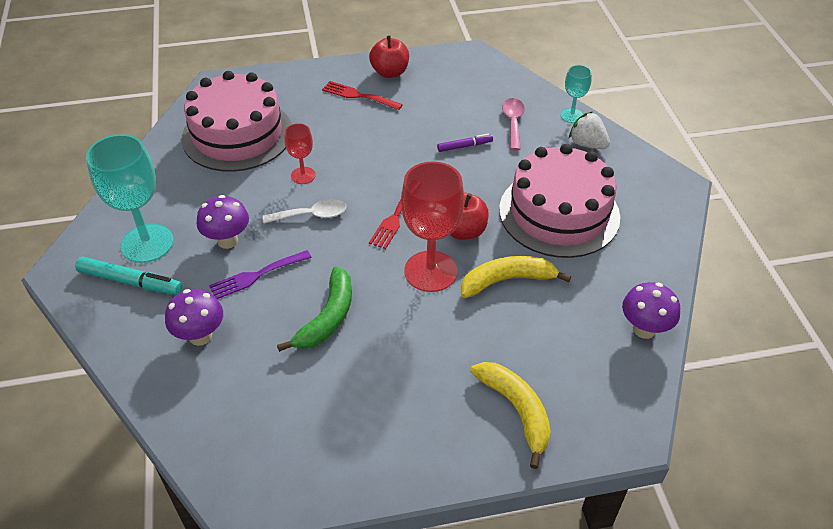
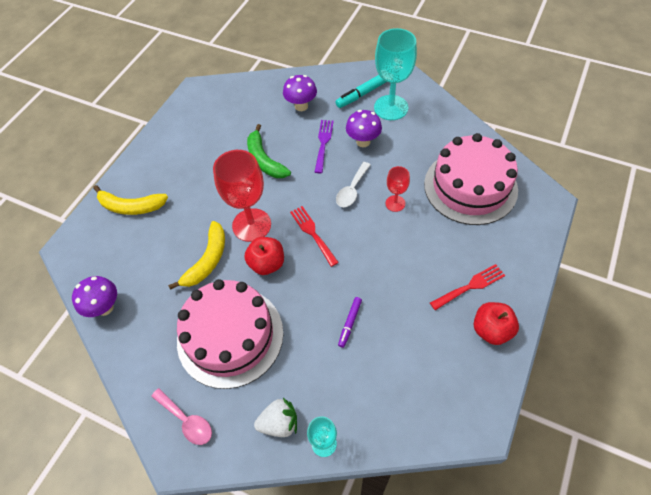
camera: 130 degrees right, 10 degrees up
(513, 122) = (351, 383): pink spoon -> pink spoon (186, 420)

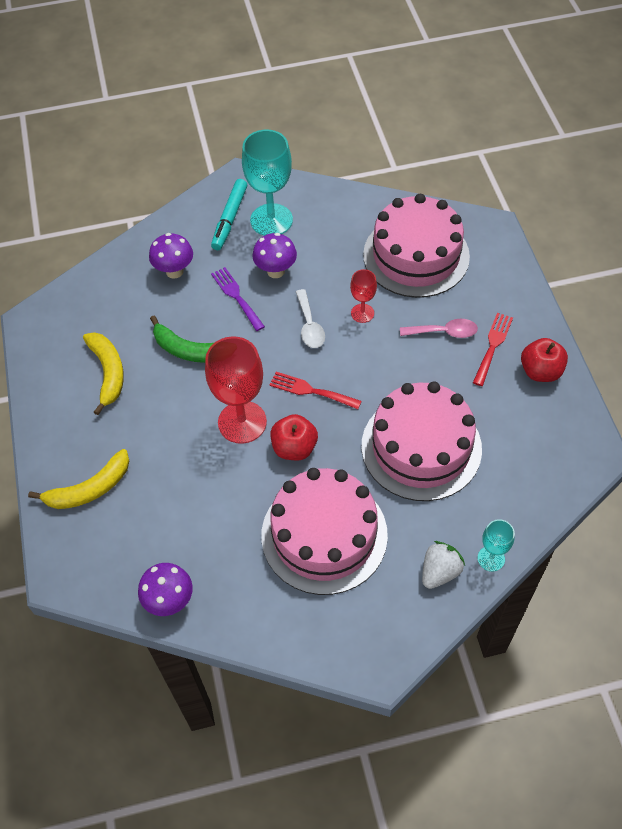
camera: 40 degrees left, 0 degrees up
(186, 420) = (357, 632): pink spoon -> pink spoon (444, 332)
(207, 260) = (231, 484): yellow banana -> yellow banana (108, 372)
(350, 323) = (421, 447): purple marker -> pink cake

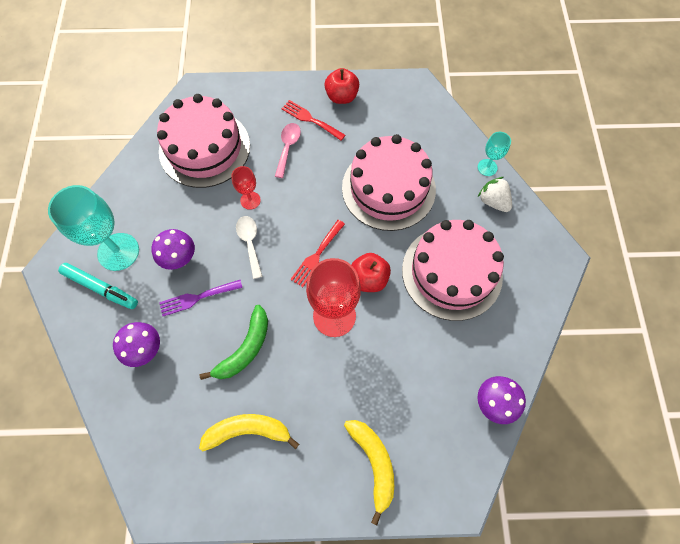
camera: 80 degrees left, 10 degrees up
(309, 325) = (250, 243): white spoon -> white spoon turned 105 degrees counterclockwise

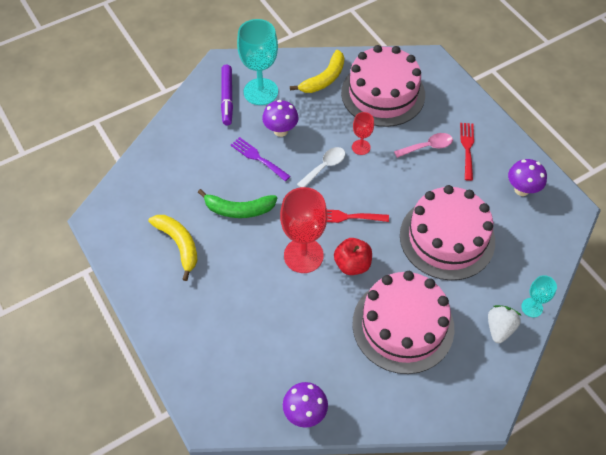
camera: 60 degrees right, 10 degrees down
(101, 288) = (227, 98): turquoise marker -> purple marker
(146, 350) = (200, 150): purple mushroom -> purple mushroom (521, 189)
(341, 97) = (509, 158): red apple -> none
(374, 463) = (203, 342): yellow banana -> yellow banana (324, 79)

